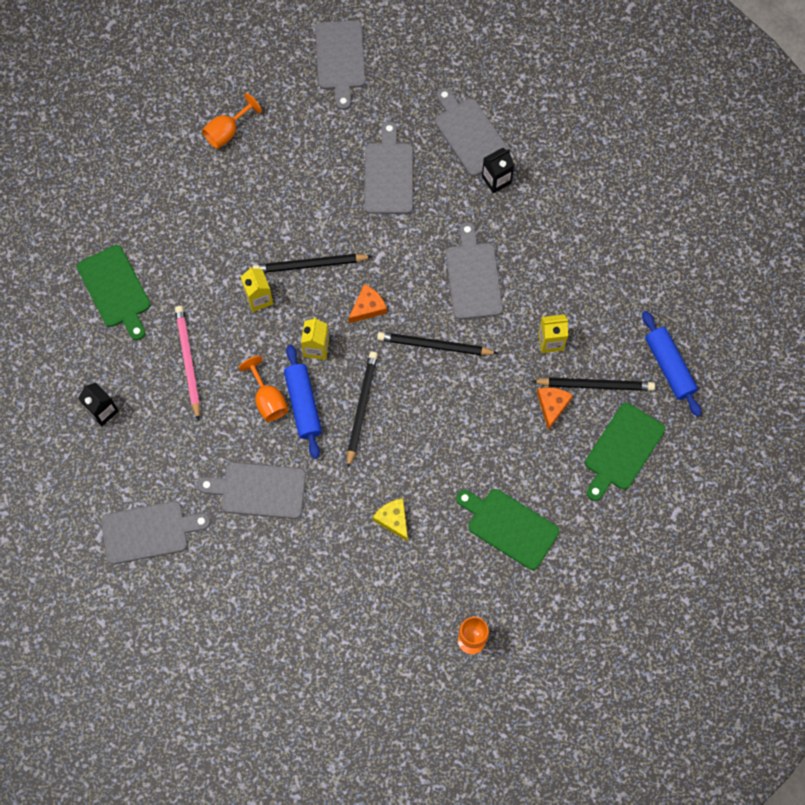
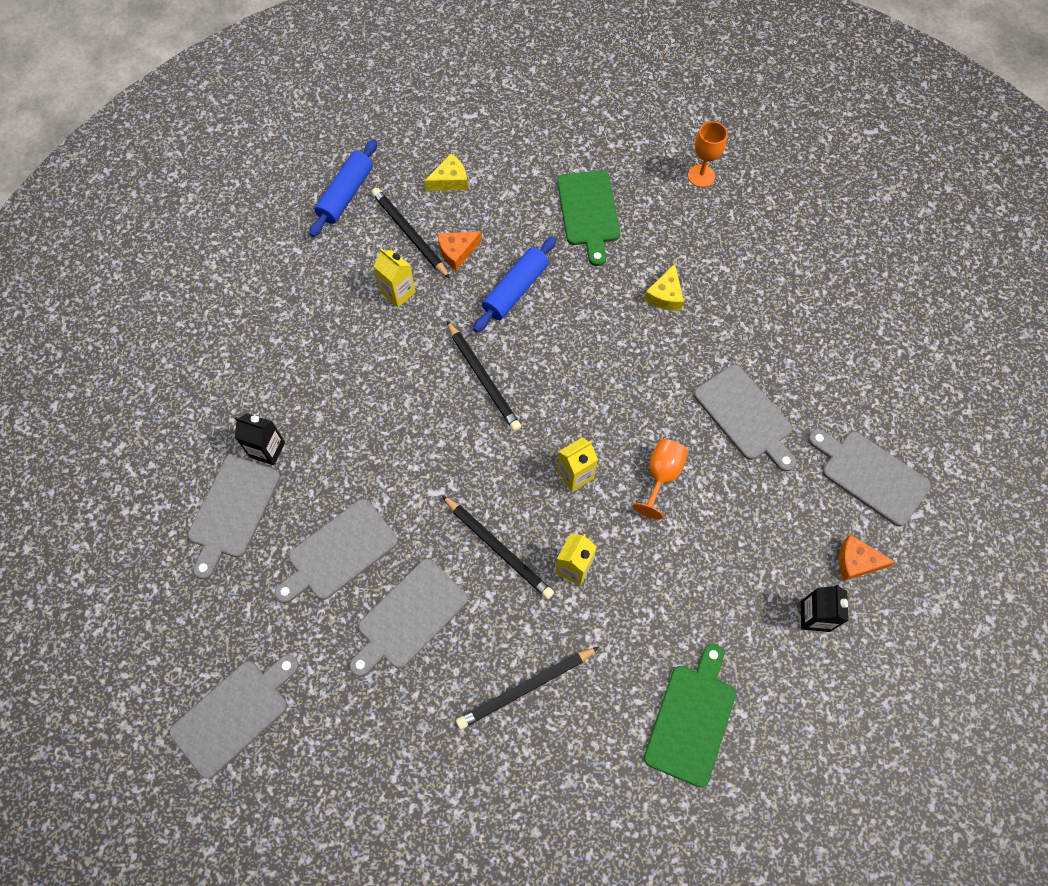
camera: 130 degrees left, 5 degrees down
(188, 361) = (694, 578): pink pencil -> none
(227, 131) = (418, 763): orange goblet -> none
(303, 404) = (637, 442): blue rolling pin -> blue rolling pin (515, 290)
(361, 408) = (595, 392): black pencil -> black pencil (526, 688)
(368, 307) = (496, 461): orange cheese -> orange cheese (856, 562)
(473, 277) = (388, 396): grey cutting board -> grey cutting board (409, 617)
(622, 450) = (450, 180): green cutting board -> yellow cheese

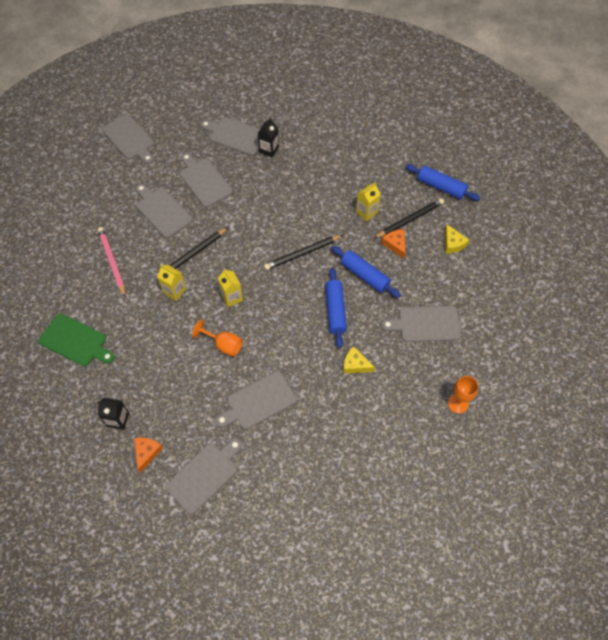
camera: 95 degrees right, 5 degrees down
(526, 688) = (112, 262): black pencil -> pink pencil
(581, 325) = (335, 310): none -> blue rolling pin
(588, 212) = (426, 324): green cutting board -> grey cutting board

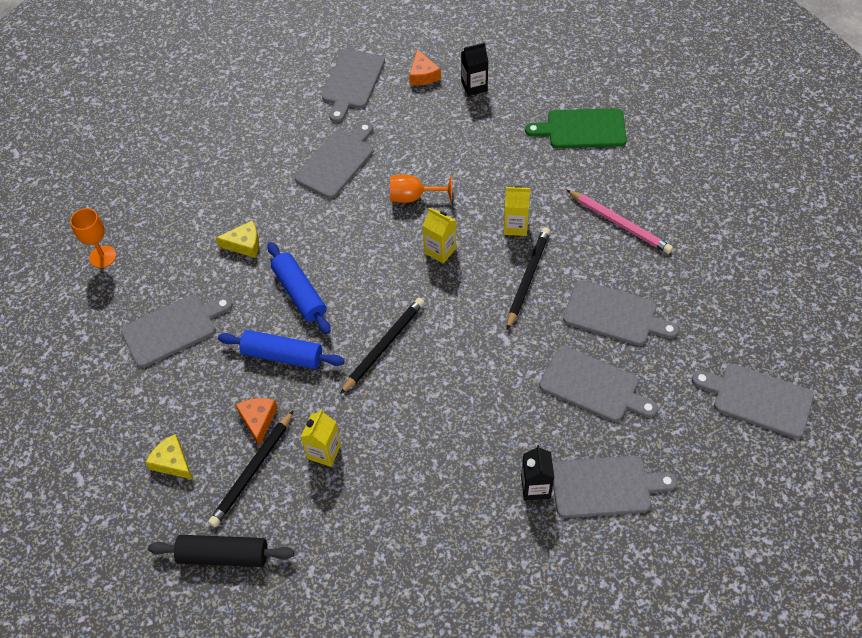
camera: 155 degrees right, 5 degrees down
(395, 244) = (258, 420): orange cheese -> orange cheese turned 135 degrees counterclockwise
(441, 187) = (223, 555): blue rolling pin -> black rolling pin

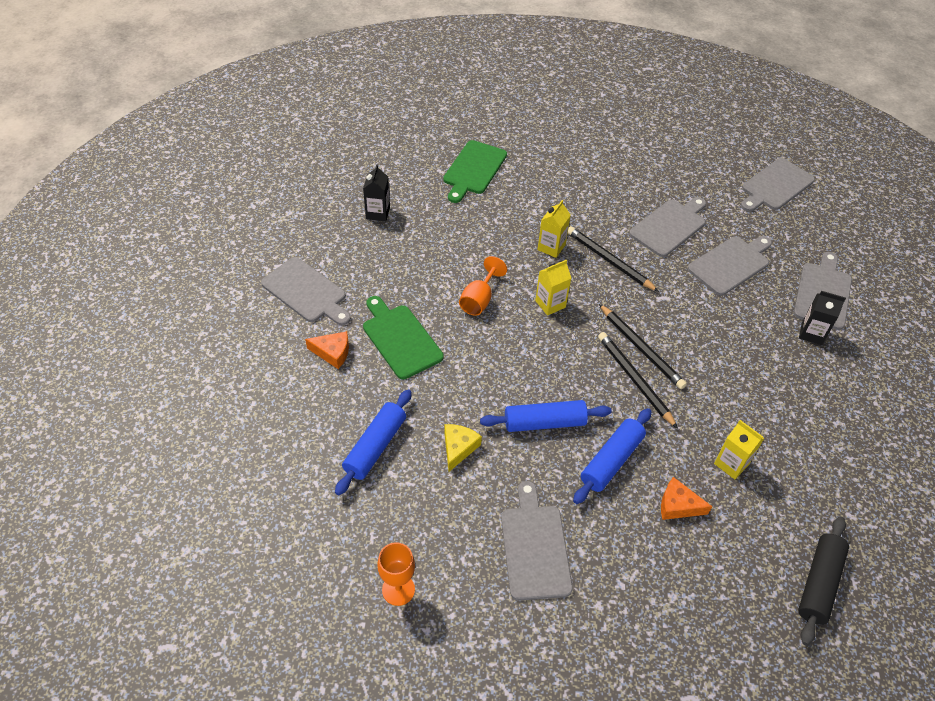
camera: 70 degrees left, 5 degrees down
(172, 462) = (700, 597): yellow cheese -> none
(220, 191) = (375, 446): none -> blue rolling pin
(252, 470) = (733, 529): black pencil -> black pencil (641, 348)
(337, 162) = (400, 339): grey cutting board -> green cutting board
(423, 75) = (337, 240): orange cheese -> orange cheese (332, 353)
(619, 223) = (583, 188): pink pencil -> none

